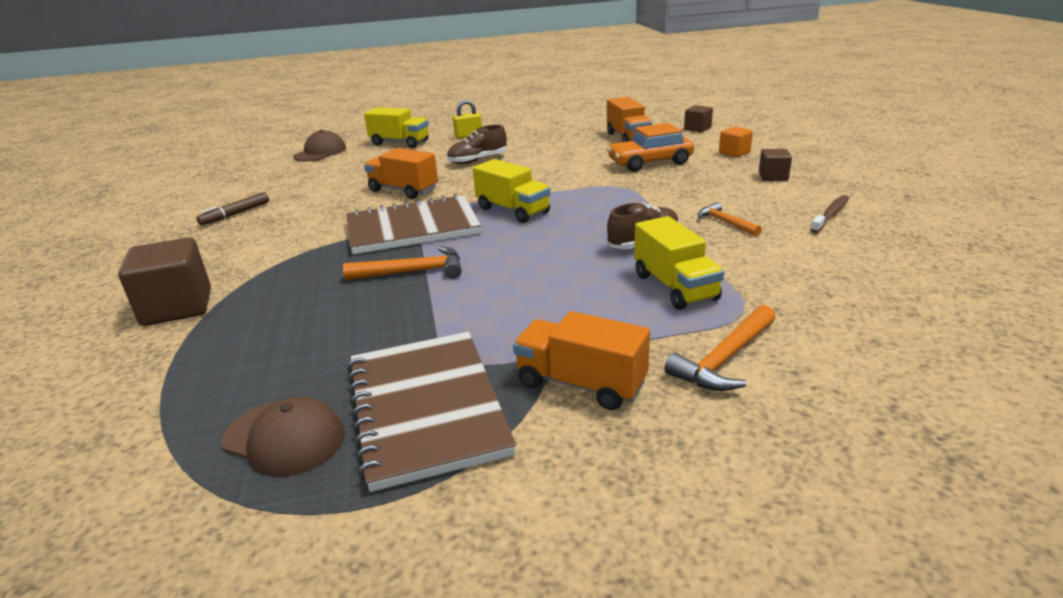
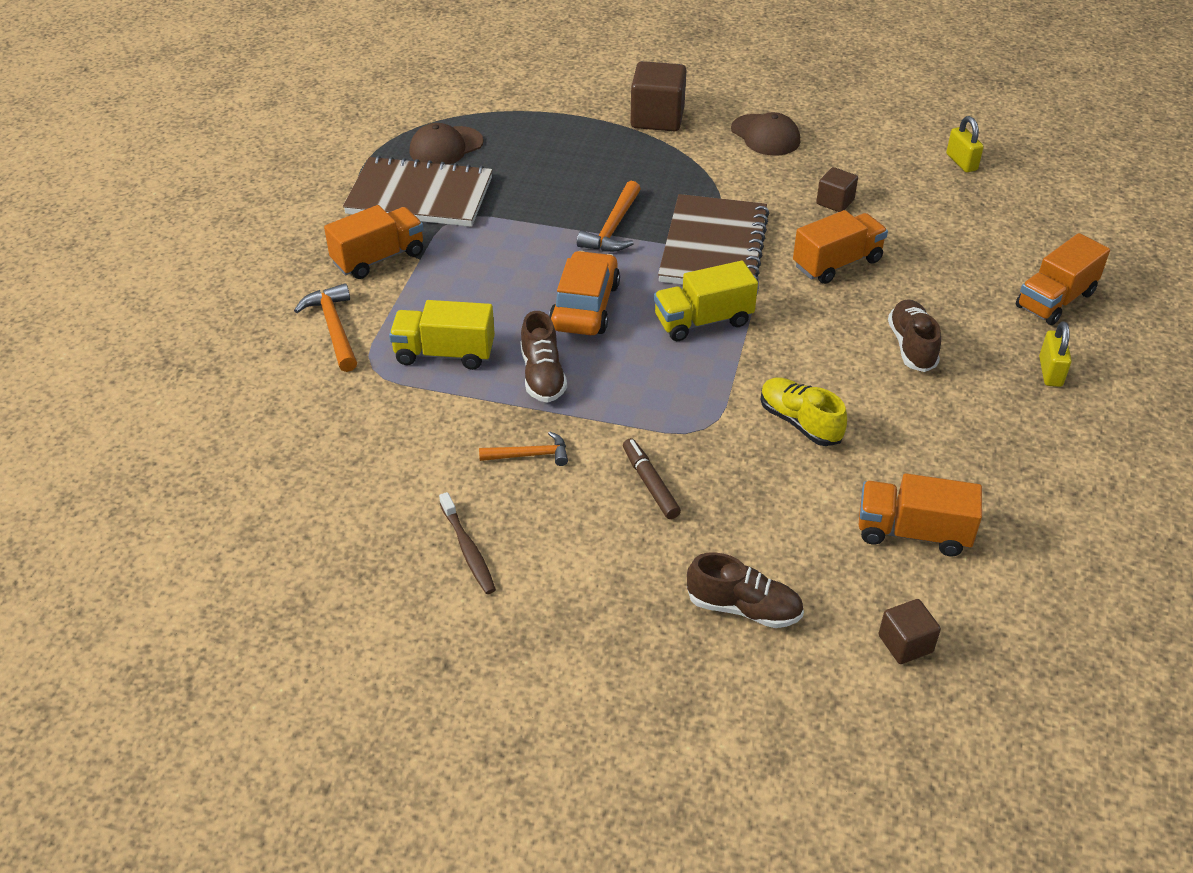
camera: 115 degrees right, 15 degrees up
(235, 214) = (851, 153): brown marker -> brown marker (650, 484)
(241, 182) = (961, 162): none -> yellow padlock
(320, 152) = (1054, 228): brown cap -> brown cap (765, 135)
(400, 143) = (1055, 300): yellow truck -> orange truck
(581, 169) = (799, 422): none -> yellow shoe
(650, 162) = (773, 497): orange car -> orange car (585, 306)
(734, 153) = (743, 608): orange cube -> brown shoe
(773, 177) = (617, 583): brown cube -> brown cube (835, 202)

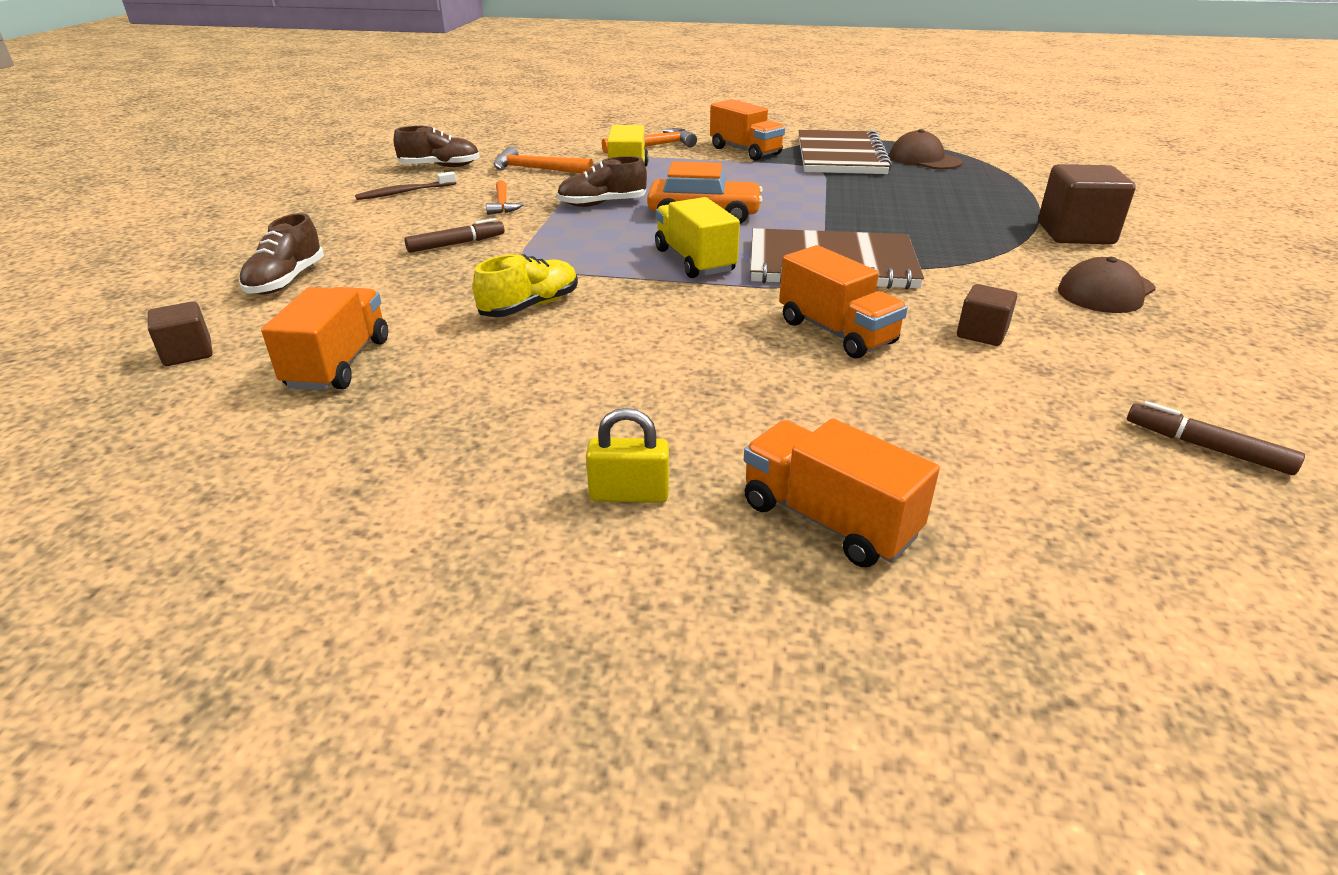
camera: 85 degrees right, 10 degrees down
(613, 227) = (838, 221): orange hammer -> orange hammer (537, 169)
(911, 346) = (673, 377): brown shoe -> brown shoe (440, 167)
(961, 162) = (1206, 448): yellow padlock -> brown marker

